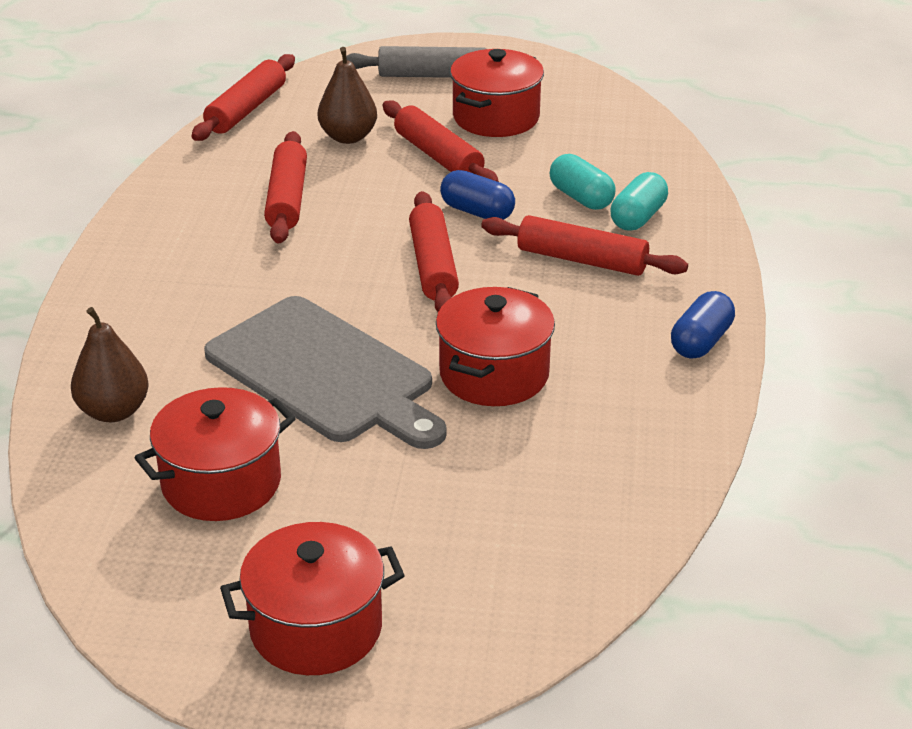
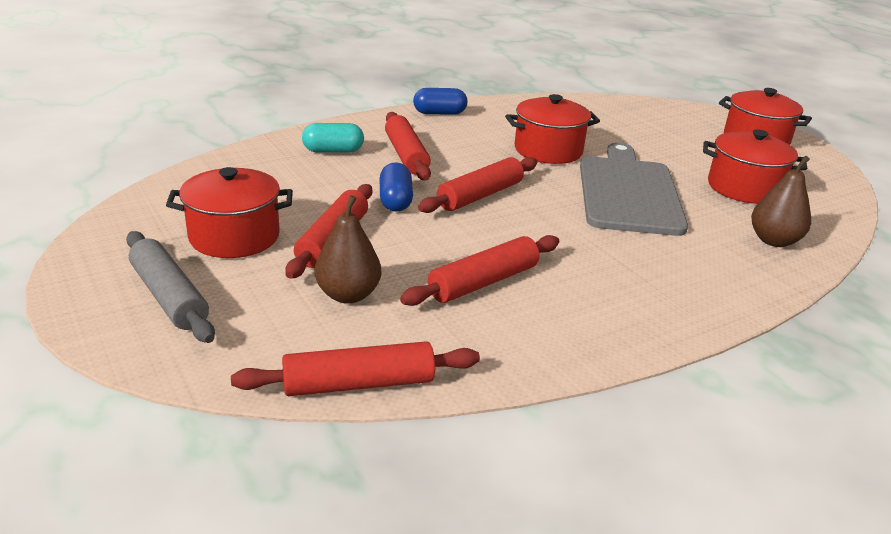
camera: 130 degrees left, 5 degrees down
(581, 198) = (330, 172): turquoise capsule -> none

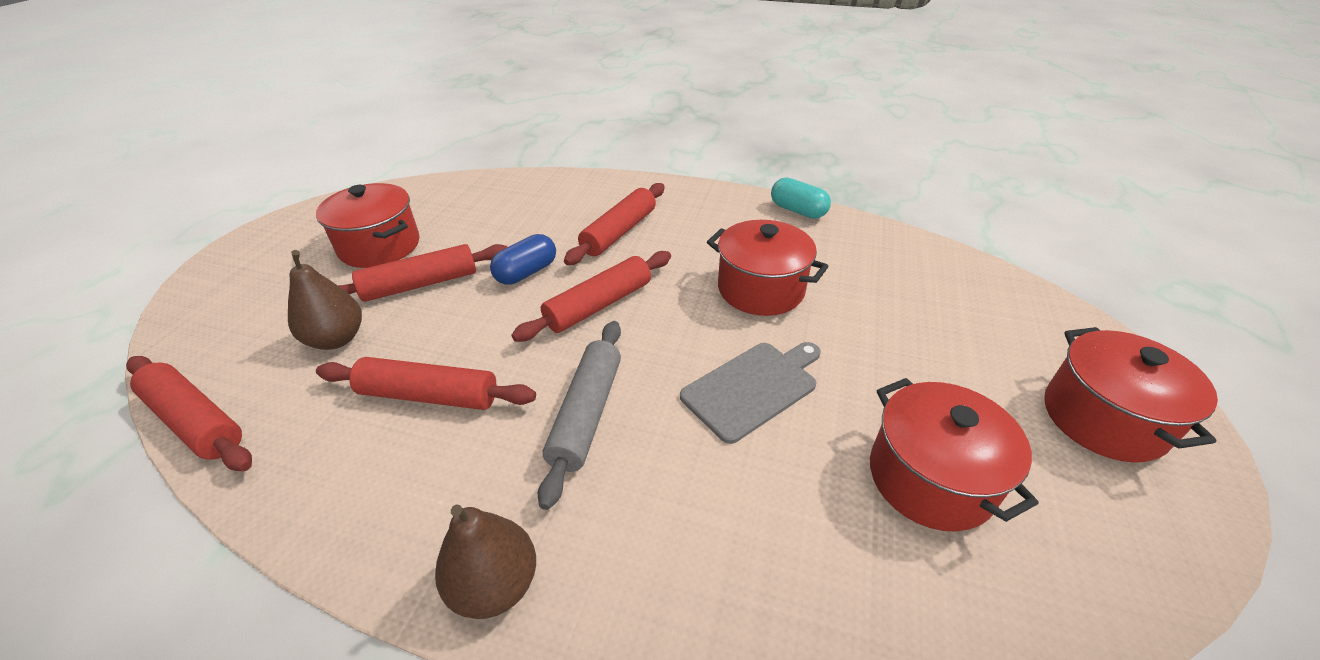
camera: 50 degrees right, 10 degrees up
(169, 297) = (268, 273): grey rolling pin -> grey rolling pin (586, 414)
(333, 151) = (574, 203): turquoise capsule -> turquoise capsule (797, 211)
(439, 113) = (730, 201): blue capsule -> none
(480, 195) = (599, 305): red rolling pin -> red rolling pin turned 45 degrees counterclockwise
(628, 192) = (753, 388): grey cutting board -> grey cutting board, size x0.61
(774, 241) = (817, 586): brown pear -> brown pear (495, 584)

